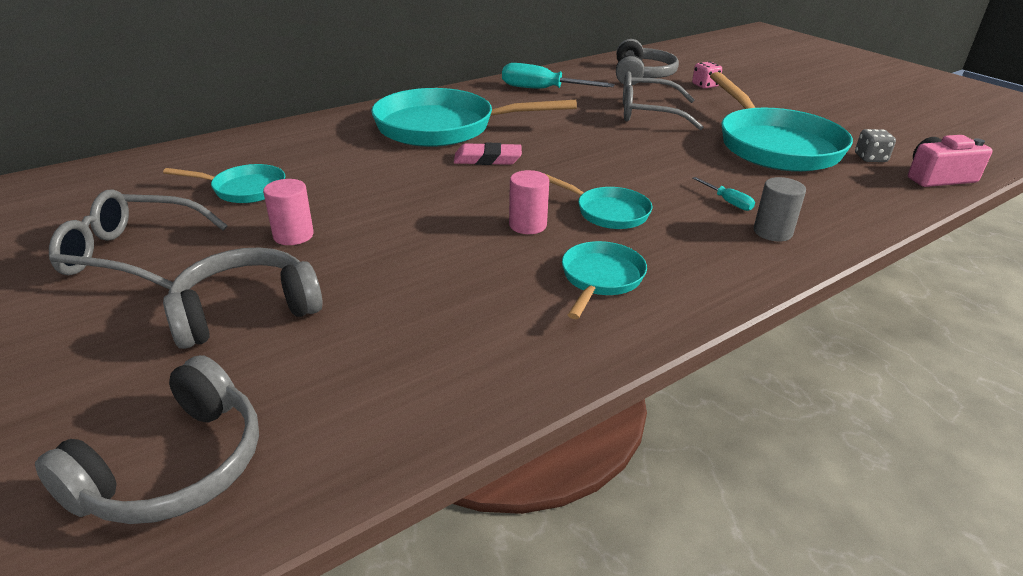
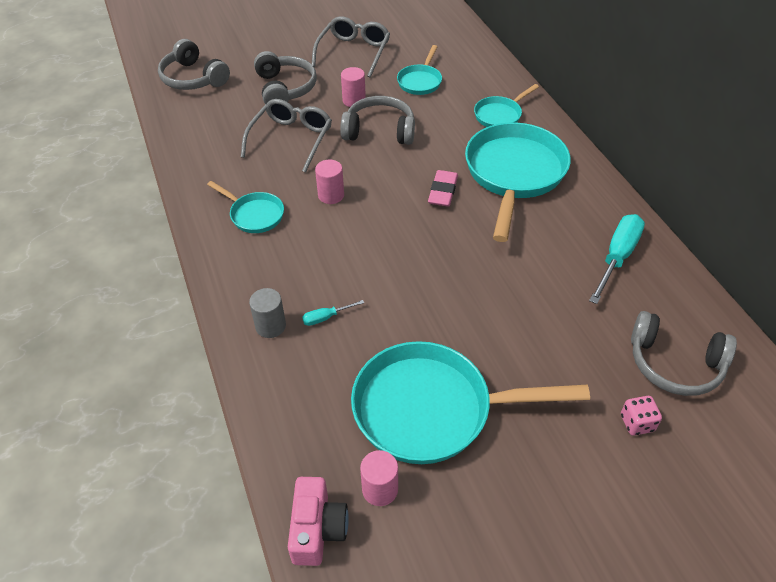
camera: 105 degrees right, 15 degrees up
(373, 207) = (379, 131): none -> grey headphones
(608, 212) = (334, 239): turquoise pan -> turquoise pan (500, 115)
(648, 113) = (538, 328): grey glasses -> grey glasses (291, 139)
(870, 158) = (380, 489): grey dice -> pink cylinder

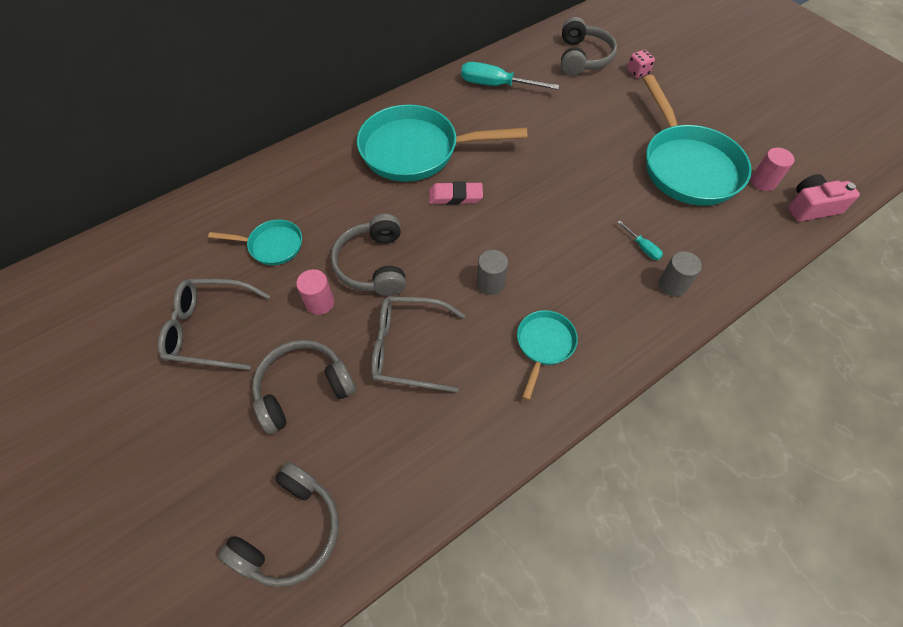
camera: 105 degrees left, 10 degrees up
(331, 195) = (490, 283): pink cylinder -> grey cylinder
(500, 115) = (326, 170): turquoise pan -> none

